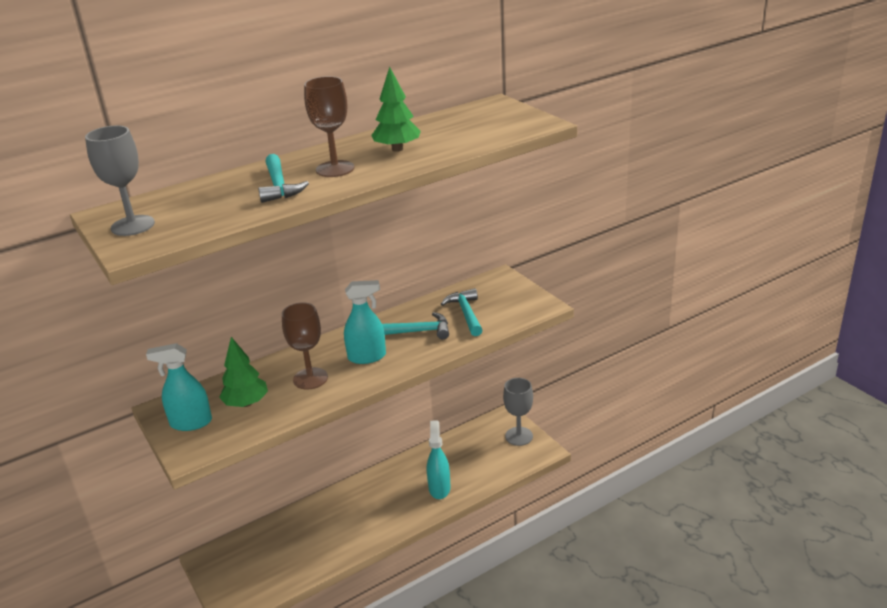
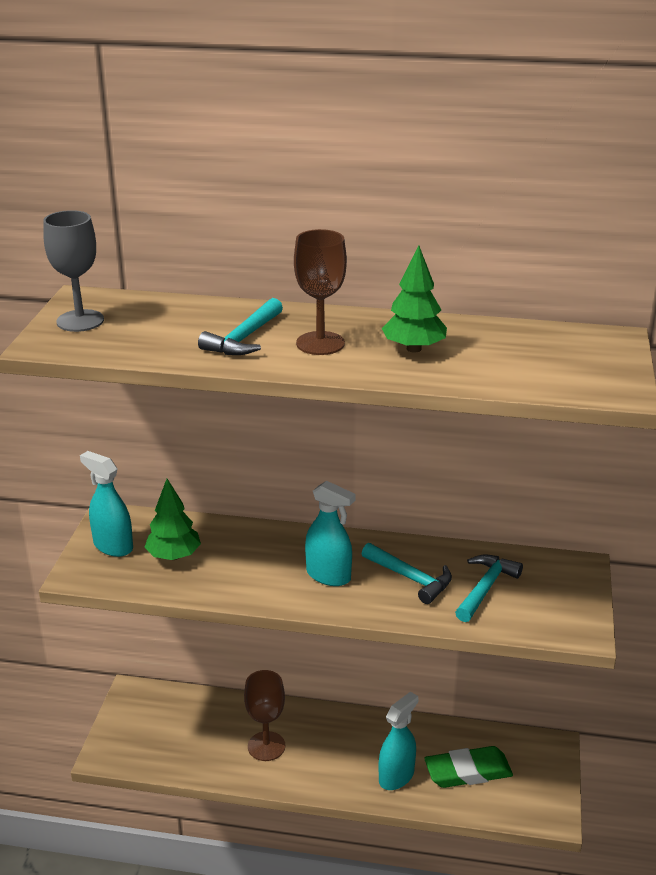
camera: 40 degrees right, 0 degrees up
(310, 378) = (253, 566): brown goblet -> brown goblet (266, 746)
(475, 459) = (468, 771): none -> green eraser
(519, 436) = (544, 779): grey goblet -> none

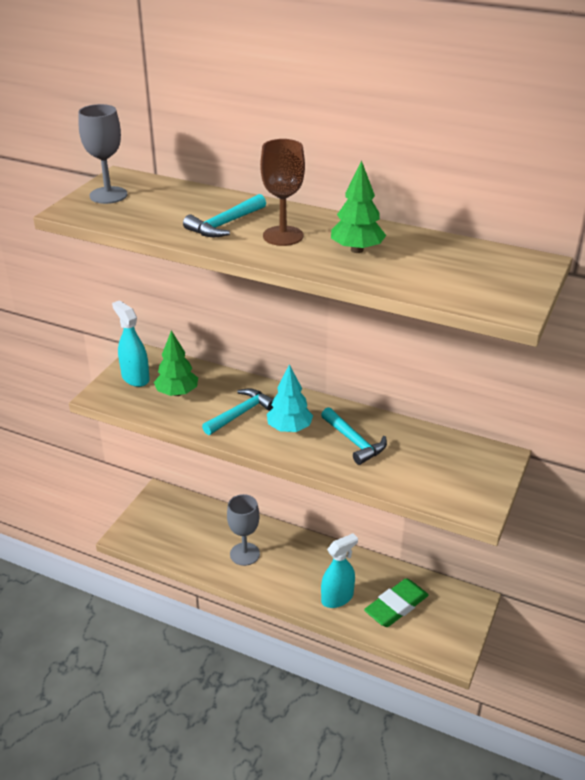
camera: 15 degrees right, 5 degrees up
(266, 746) = (245, 554): brown goblet -> grey goblet
(328, 575) = (289, 428): turquoise spray bottle -> turquoise tree
(468, 771) = (396, 606): green eraser -> green eraser turned 45 degrees counterclockwise
(485, 588) = (412, 460): turquoise hammer -> turquoise hammer (240, 413)

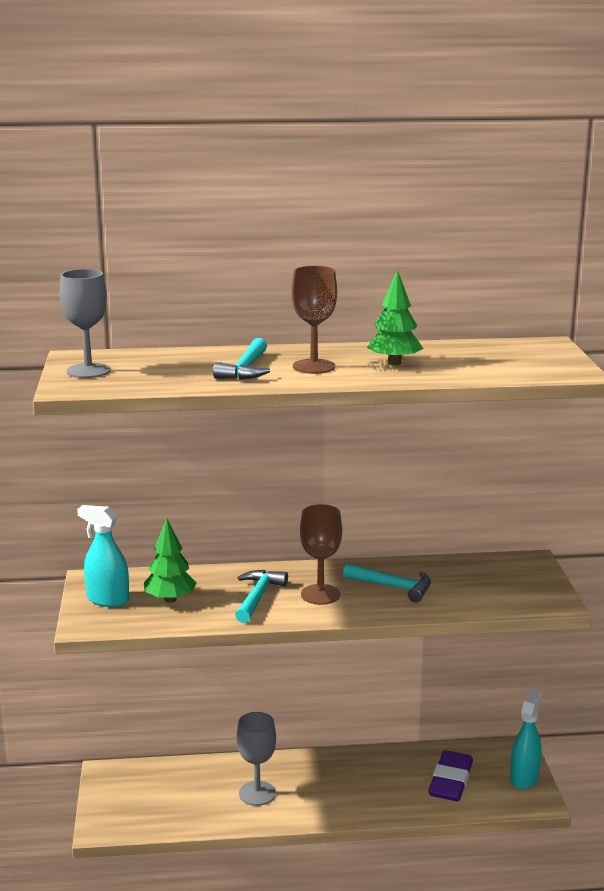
camera: 30 degrees left, 15 degrees down
(289, 428) = (320, 594): turquoise tree -> brown goblet
(337, 598) = (388, 796): turquoise spray bottle -> turquoise spray bottle (524, 778)
(396, 606) = (450, 781): green eraser -> purple eraser

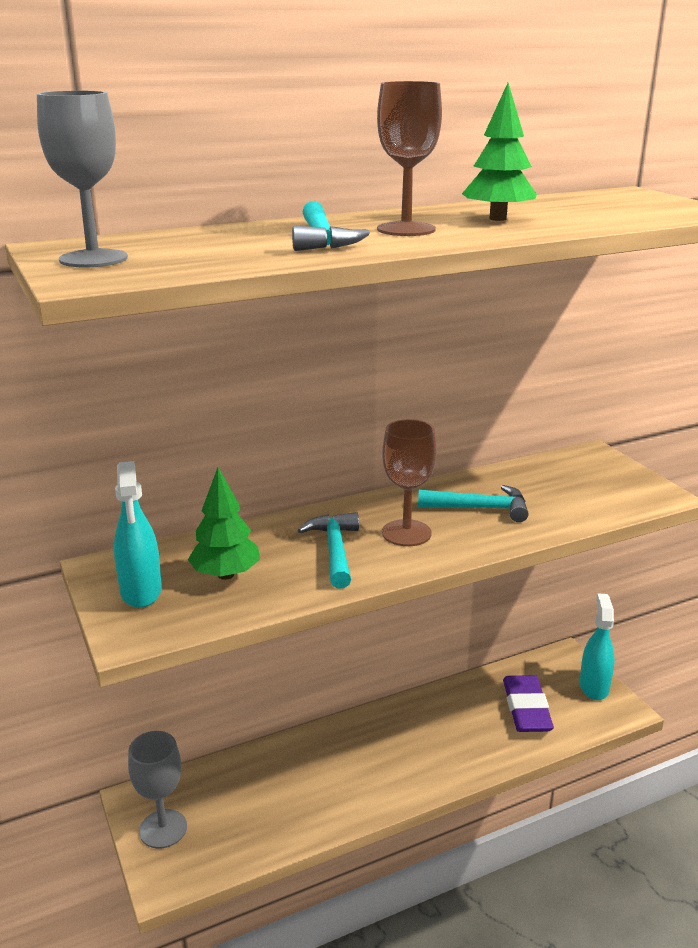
camera: 20 degrees left, 5 degrees up
(107, 600) = (141, 592): turquoise spray bottle -> turquoise spray bottle turned 105 degrees counterclockwise
(257, 793) = (332, 779): grey goblet -> grey goblet (163, 829)

